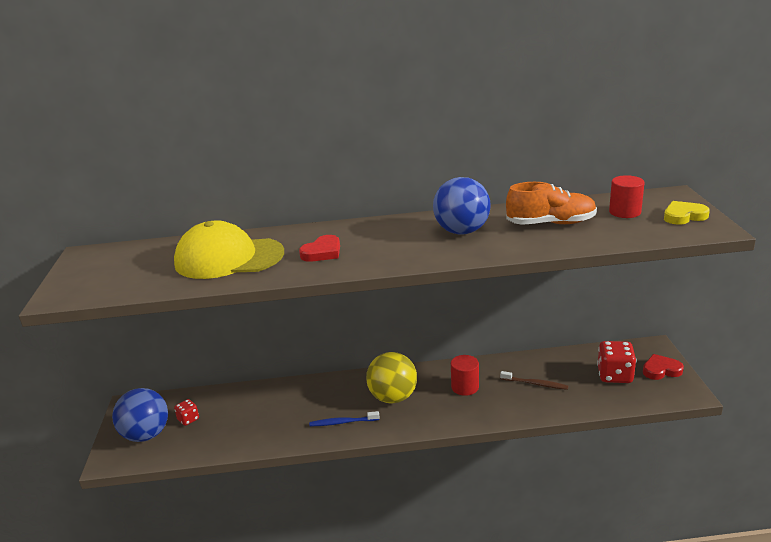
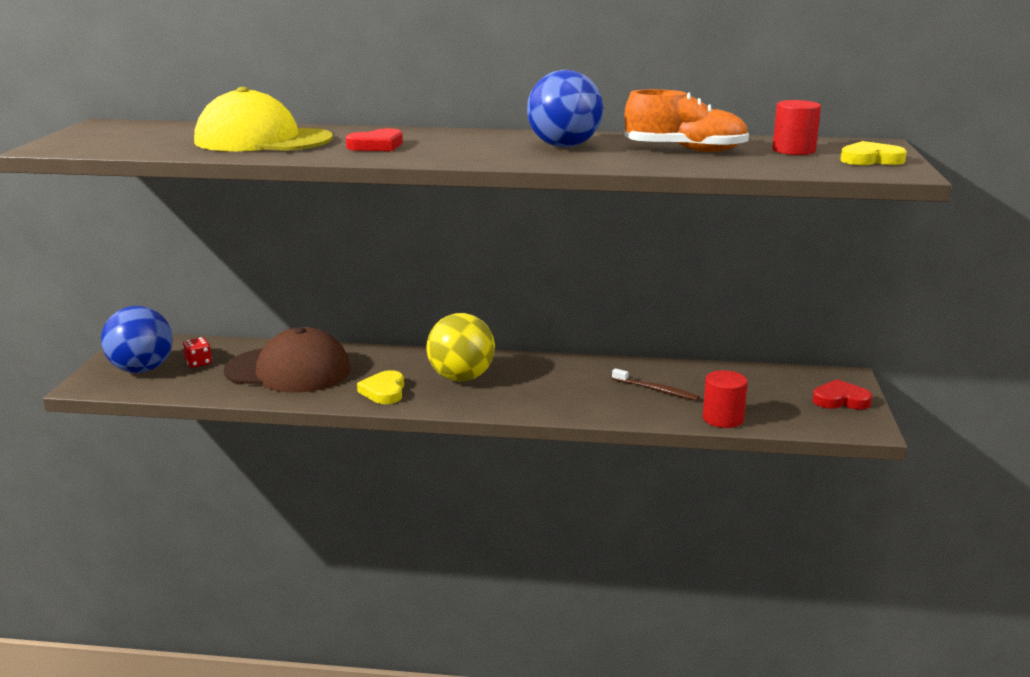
camera: 10 degrees right, 5 degrees down
(261, 414) = (288, 370): none -> brown cap
(343, 422) = (384, 391): blue toothbrush -> yellow heart
(465, 387) = (560, 381): red cylinder -> red cylinder (723, 419)
(614, 375) = (771, 396): red dice -> none

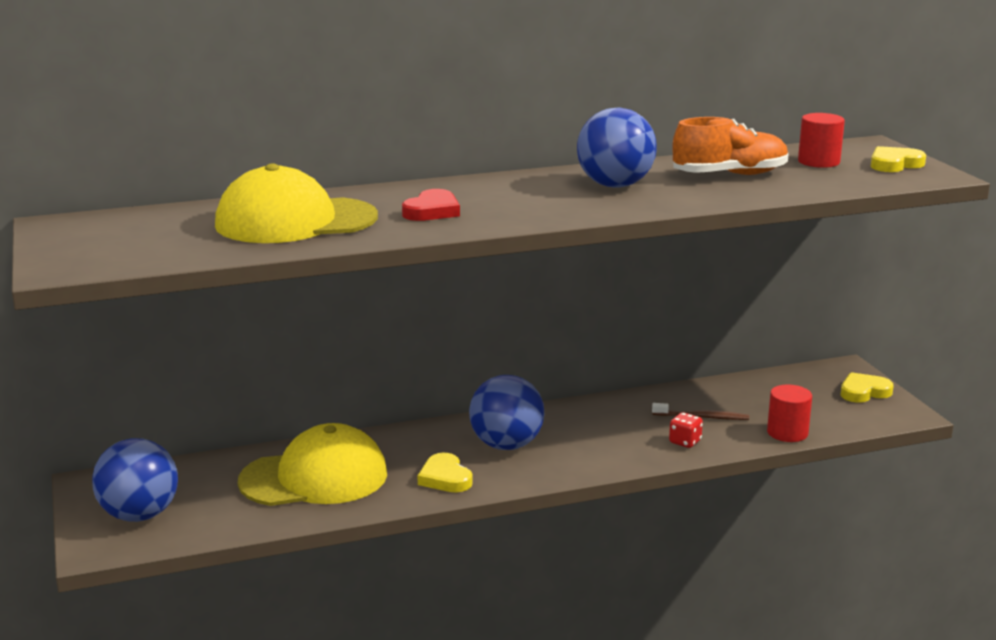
camera: 25 degrees left, 0 degrees up
(198, 363) = (199, 492): red dice -> red dice (685, 442)
(288, 370) = (314, 478): brown cap -> yellow cap
(461, 378) = (506, 445): yellow ball -> blue ball
(840, 400) = (864, 392): red heart -> yellow heart

